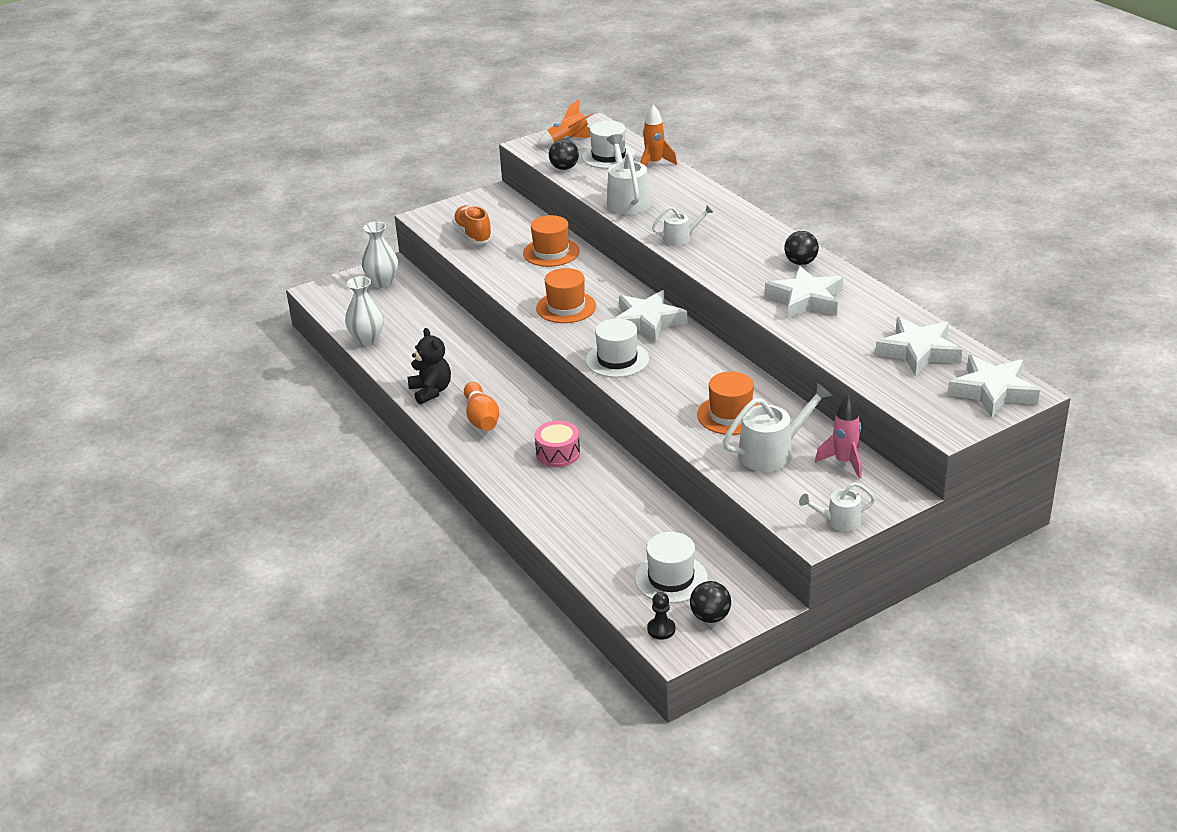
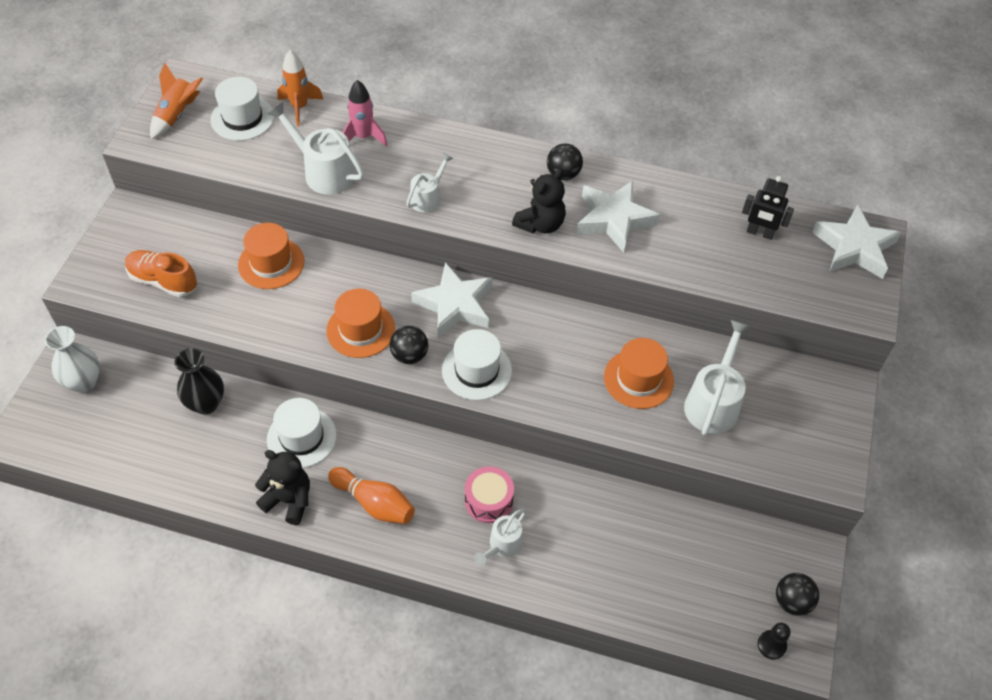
camera: 45 degrees left, 20 degrees up
(367, 340) = (149, 472): white vase -> none
(440, 323) = (206, 403): none -> black vase
(564, 168) = (212, 156): black ball -> black ball (409, 355)
(671, 578) = (723, 581): white hat -> white hat (301, 437)
(744, 281) = (540, 224): none -> black teddy bear
(838, 521) = (835, 448): white watering can -> white watering can (502, 545)
(844, 462) = (775, 377): pink rocket -> pink rocket (363, 137)
(918, 352) = (759, 233): white star -> black robot

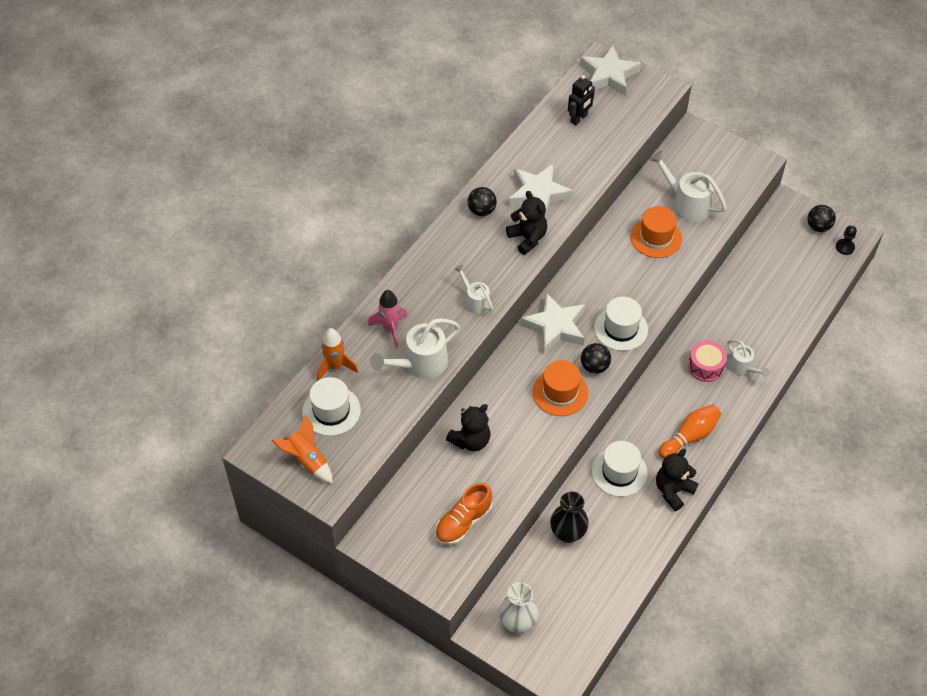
camera: 70 degrees left, 0 degrees up
(271, 263) = (471, 440): orange hat -> black teddy bear

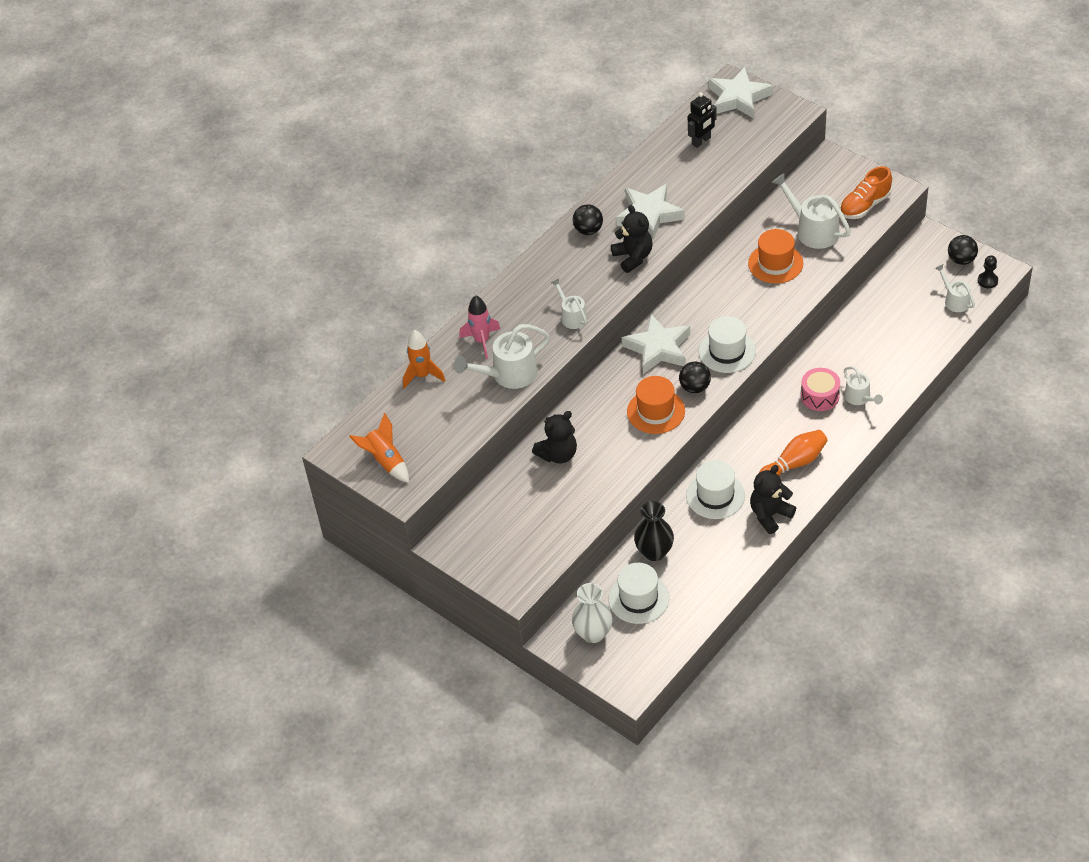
camera: 10 degrees right, 5 degrees down
(331, 411) = (414, 416): white hat -> white hat (638, 598)
(463, 522) = (542, 530): orange shoe -> orange shoe (864, 205)
(817, 267) = (954, 300): none -> white watering can

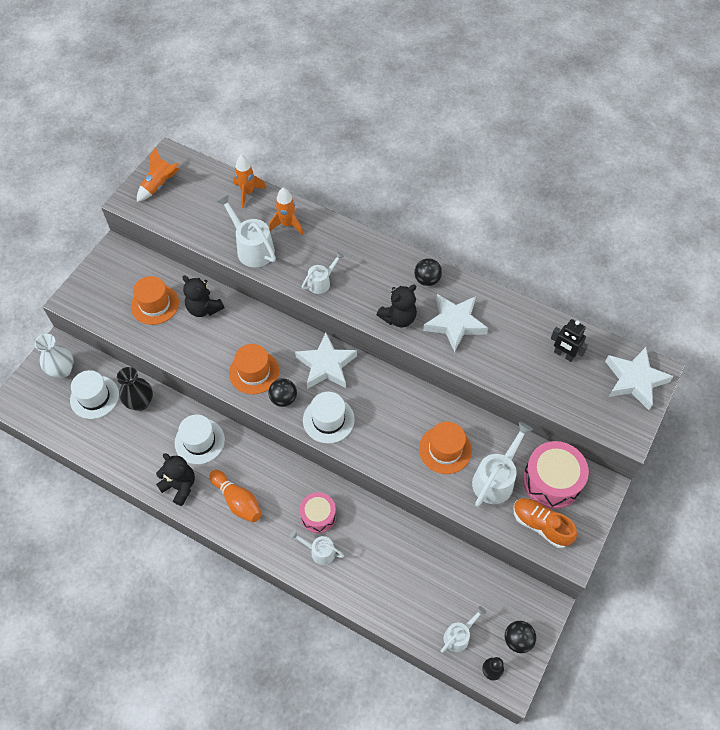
camera: 75 degrees right, 10 degrees up
(482, 341) = (287, 225): pink rocket -> orange rocket
(542, 502) = (155, 304): none -> orange hat
(820, 191) = (551, 481): none -> pink drum
(859, 398) = (319, 551): white watering can -> white watering can turned 60 degrees clockwise

